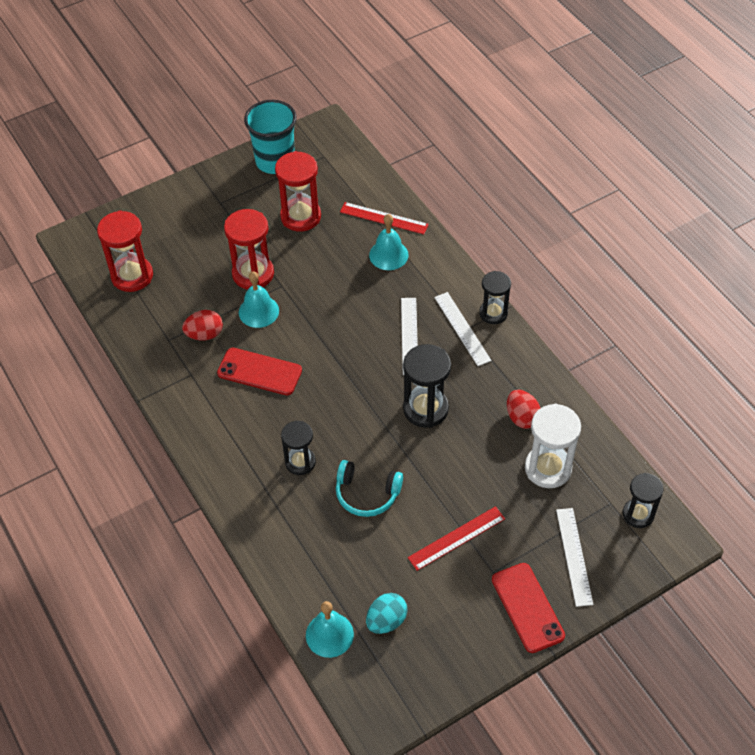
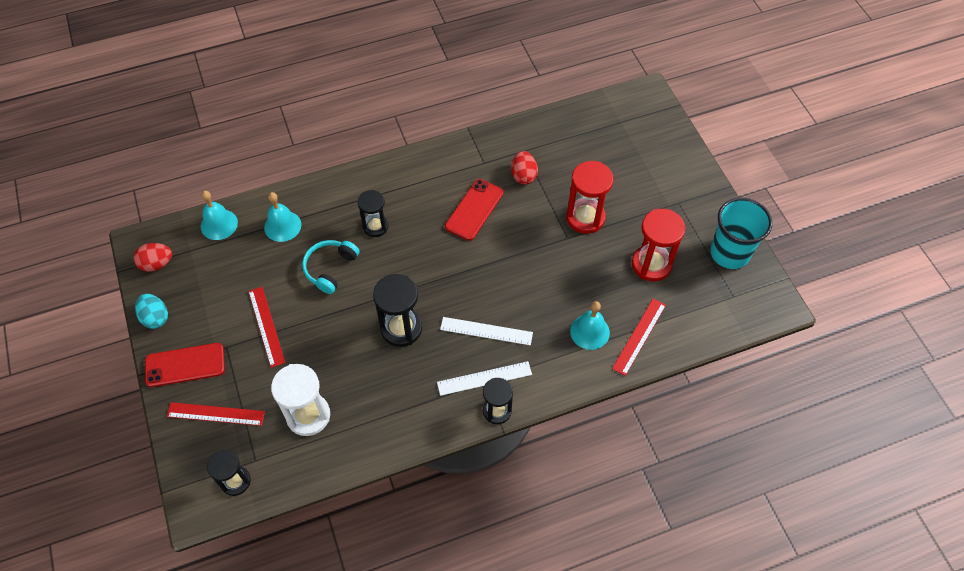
camera: 100 degrees right, 5 degrees up
(132, 276) = (599, 131): red hourglass -> none
(258, 311) = (541, 217): turquoise bell -> turquoise bell (282, 226)
(386, 621) = (215, 263): turquoise egg -> turquoise egg (155, 317)
(522, 417) = (368, 407): red egg -> red egg (157, 264)
(574, 556) = (216, 414): white ruler -> red ruler

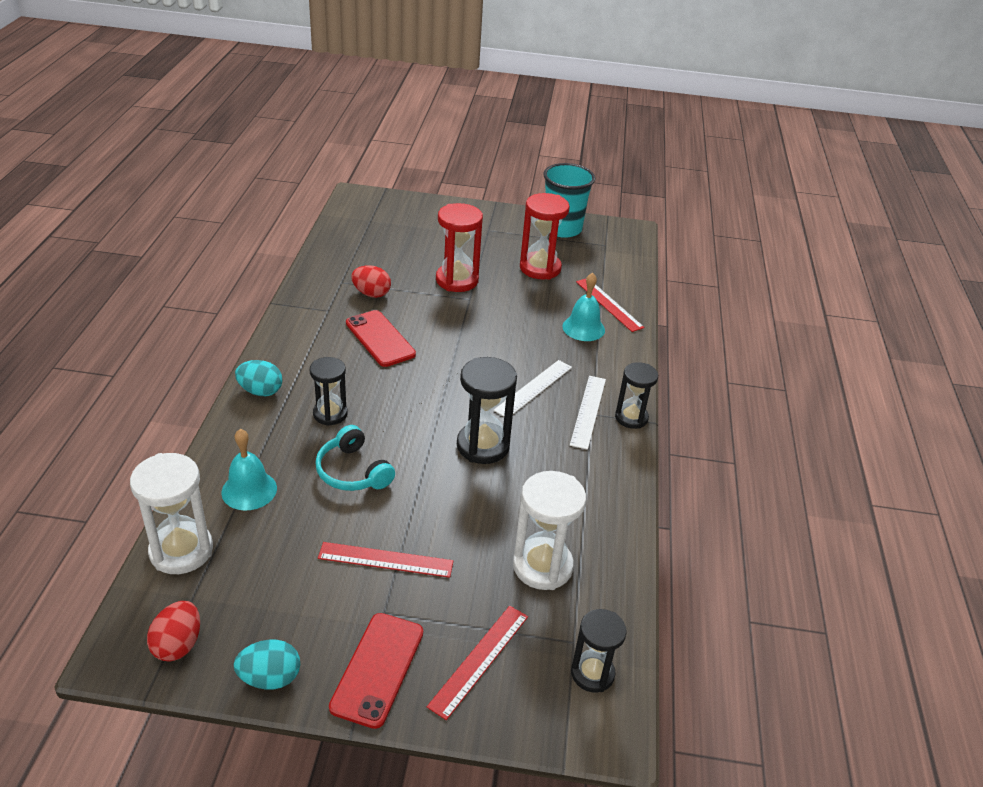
camera: 65 degrees left, 20 degrees down
(219, 224) = (181, 551): turquoise bell -> white hourglass
(372, 178) = (260, 391): none -> turquoise egg

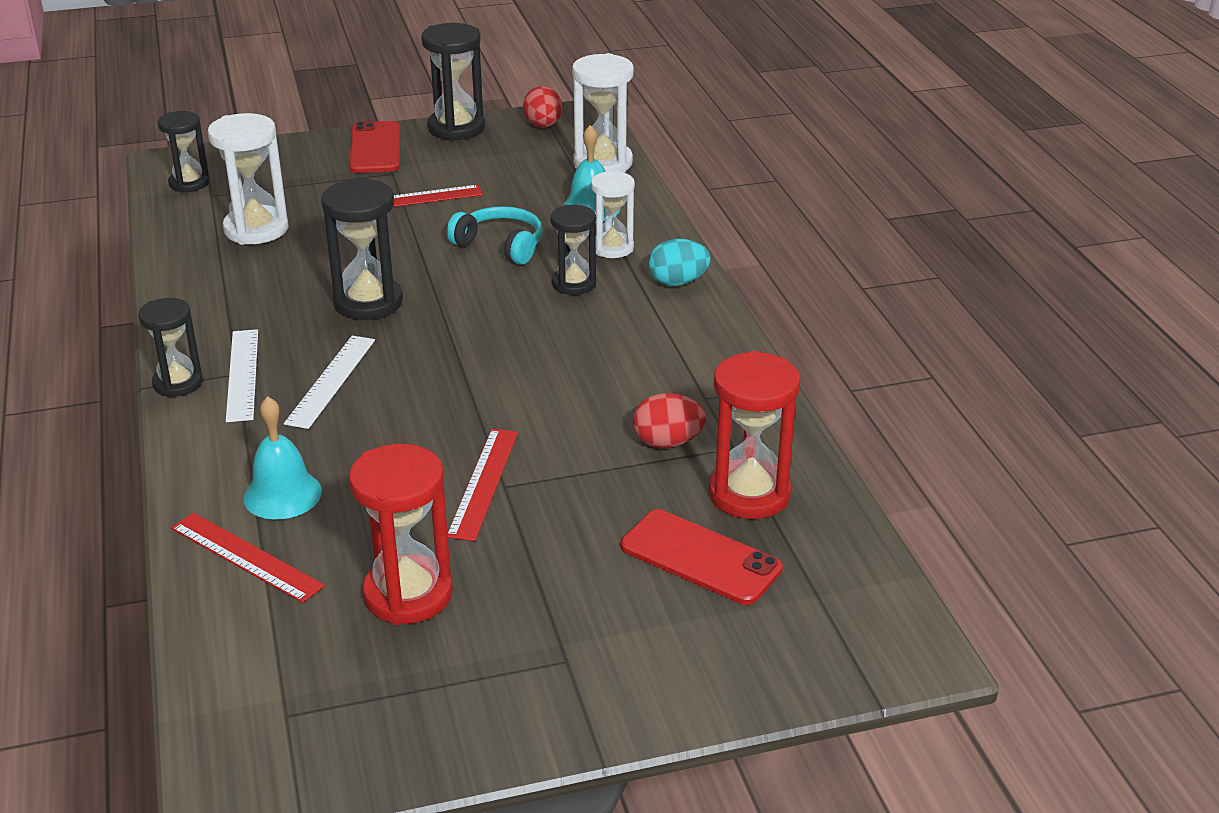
camera: 160 degrees right, 5 degrees down
(270, 678) = (456, 128): turquoise egg -> black hourglass
(273, 439) = (612, 248): none -> white hourglass
(380, 339) = (592, 381): red phone -> red phone (700, 558)
(457, 280) = (548, 513): red hourglass -> red hourglass (749, 494)
(479, 660) = (292, 169): red ruler -> red ruler (484, 483)
(562, 229) = (403, 728): turquoise cup -> none

